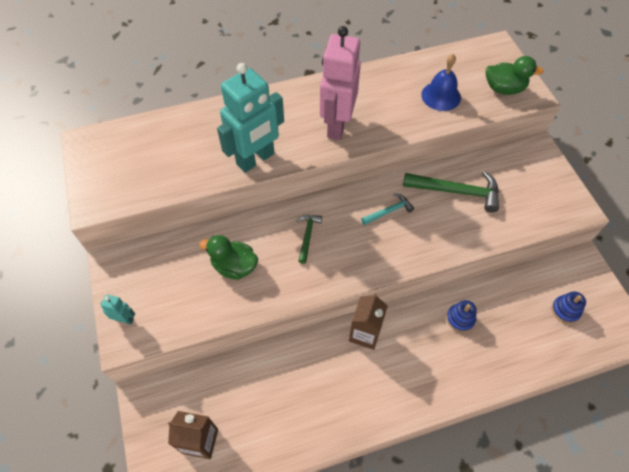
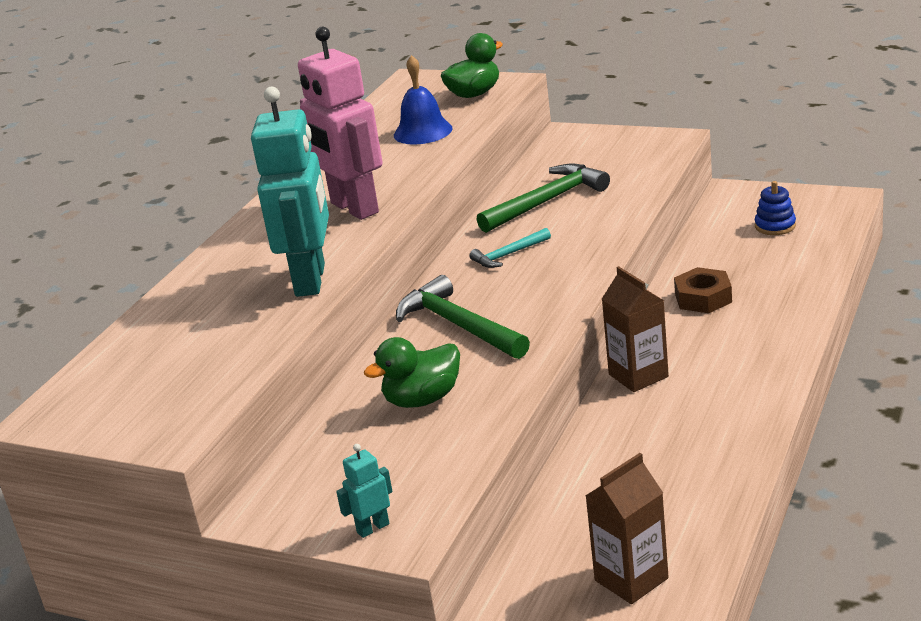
camera: 45 degrees left, 30 degrees down
(307, 236) = (459, 325): green hammer -> green hammer, size x1.81
(389, 211) = (508, 255): turquoise hammer -> turquoise hammer turned 135 degrees counterclockwise
(460, 319) = (703, 298): blue stacking toy -> brown nut

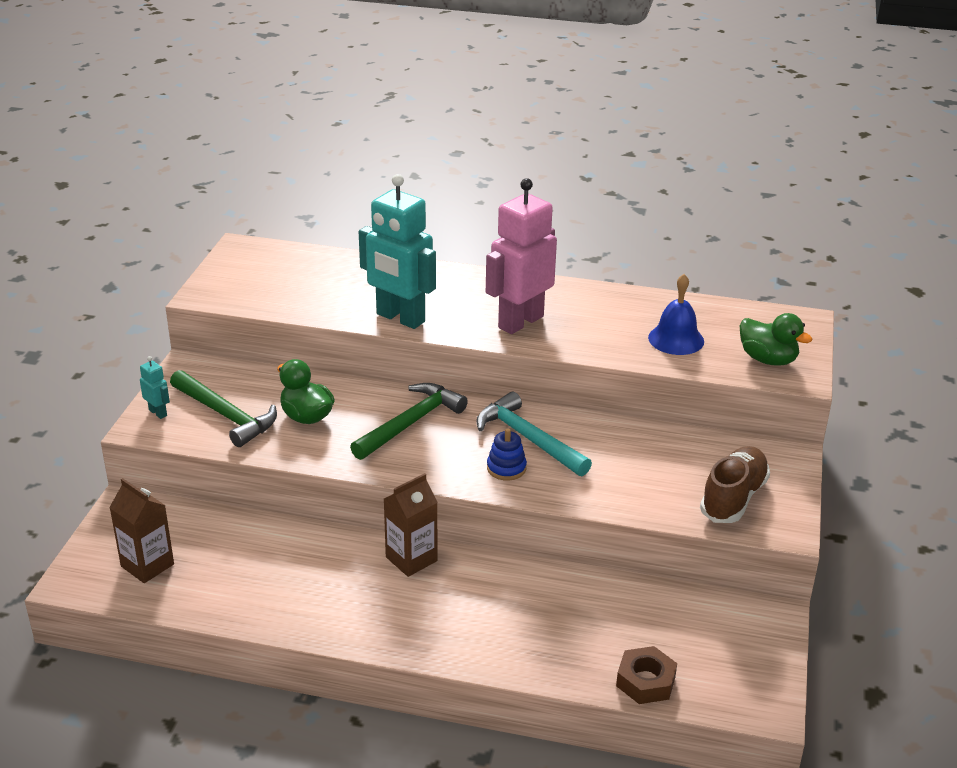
camera: 75 degrees right, 5 degrees up
(311, 280) = (400, 318): turquoise robot -> turquoise robot turned 45 degrees clockwise
(508, 255) = (528, 438): turquoise hammer -> turquoise hammer, size x1.81
(547, 201) = (633, 453): green hammer -> green hammer (226, 415)
(626, 158) = (733, 498): none -> brown shoe
(703, 298) = (543, 596): brown nut -> brown nut (645, 681)
(775, 226) = (696, 649): blue stacking toy -> blue stacking toy (506, 468)

